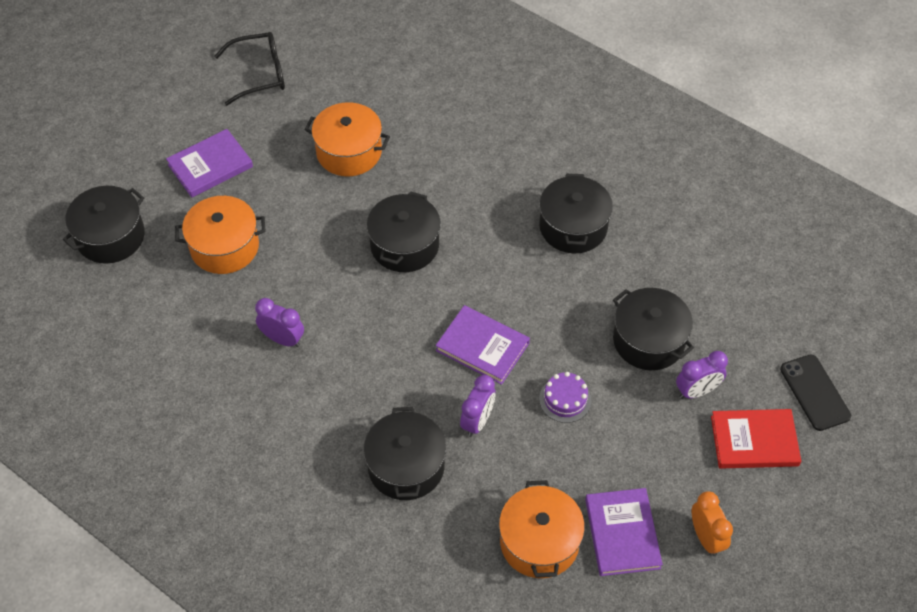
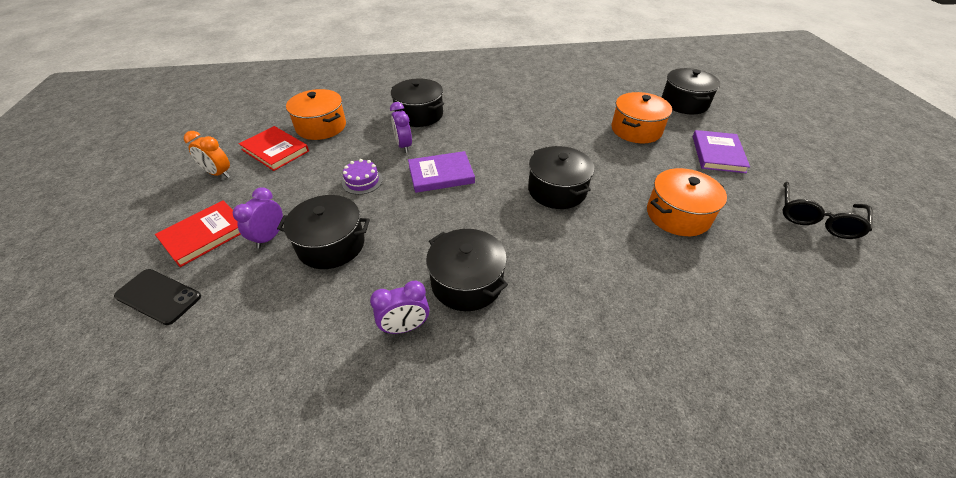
camera: 135 degrees right, 10 degrees down
(283, 339) = (544, 118): purple clock -> purple clock (405, 327)
(622, 533) = (275, 150): purple book -> red book

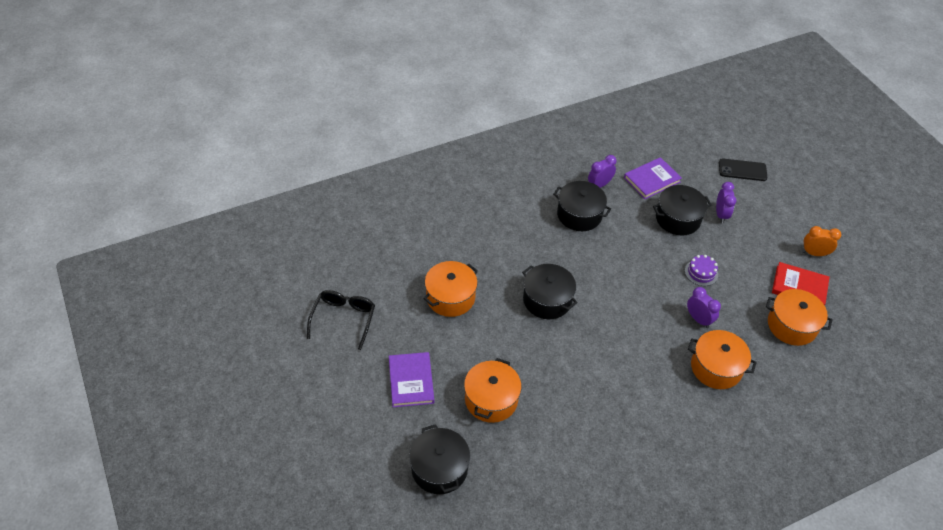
camera: 160 degrees right, 5 degrees up
(205, 235) = (762, 207): red book -> none
(419, 114) = (716, 368): black pot -> orange pot
(441, 174) = (645, 294): purple book -> purple book (652, 180)

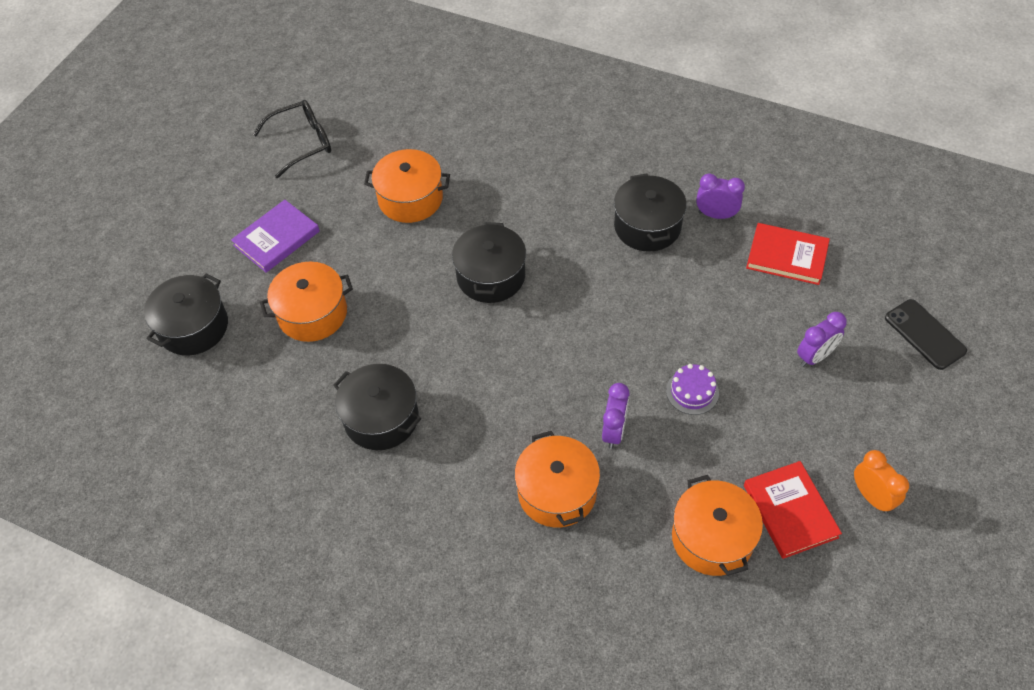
camera: 55 degrees right, 5 degrees up
(652, 180) = (787, 256): purple book -> red book
(678, 219) = (753, 318): black pot -> black pot (381, 418)

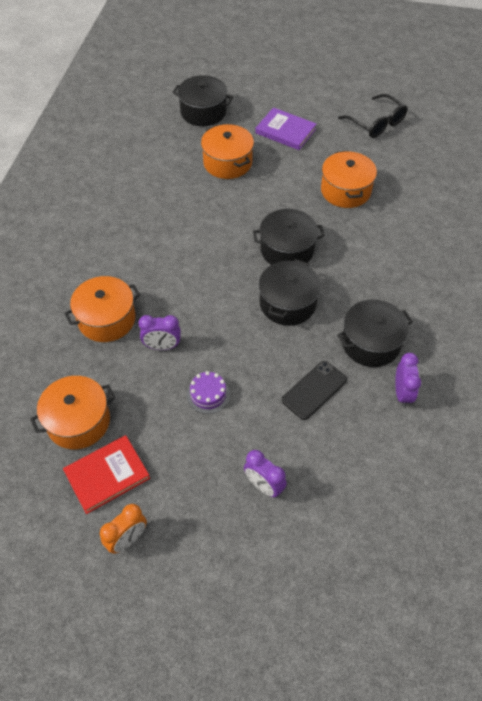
camera: 75 degrees right, 0 degrees up
(381, 418) = (151, 214): black pot -> black pot (287, 303)
(787, 256) = (373, 455): red book -> none
(925, 334) = (313, 585): black phone -> black phone (314, 390)

